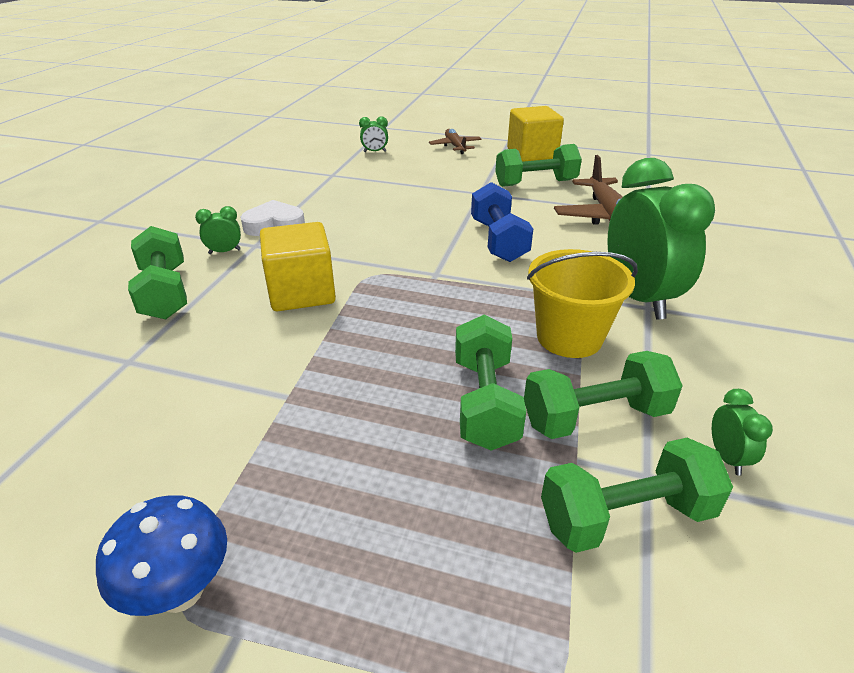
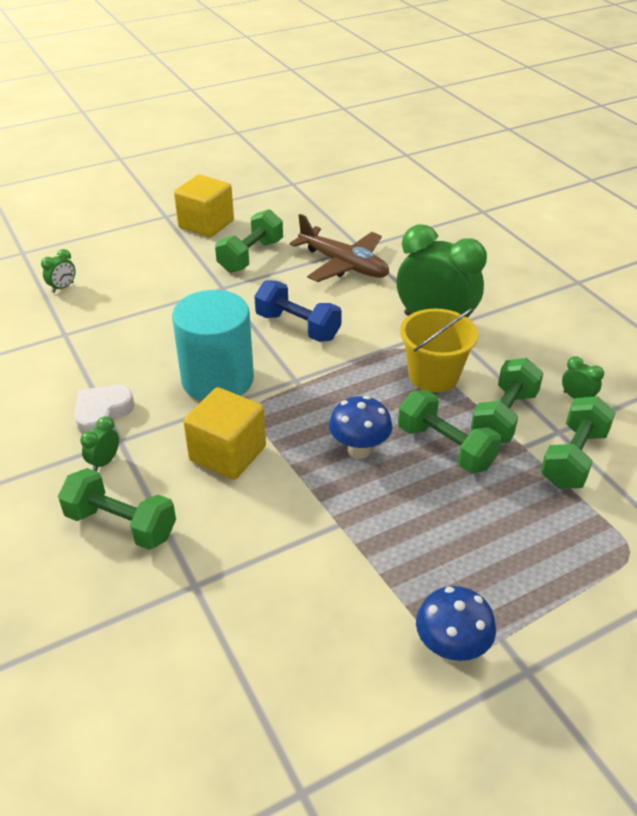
camera: 45 degrees left, 5 degrees up
(378, 244) = (217, 380): none -> turquoise cylinder
(401, 352) = (359, 450): none -> blue mushroom
(455, 146) = (129, 246): brown plane -> none

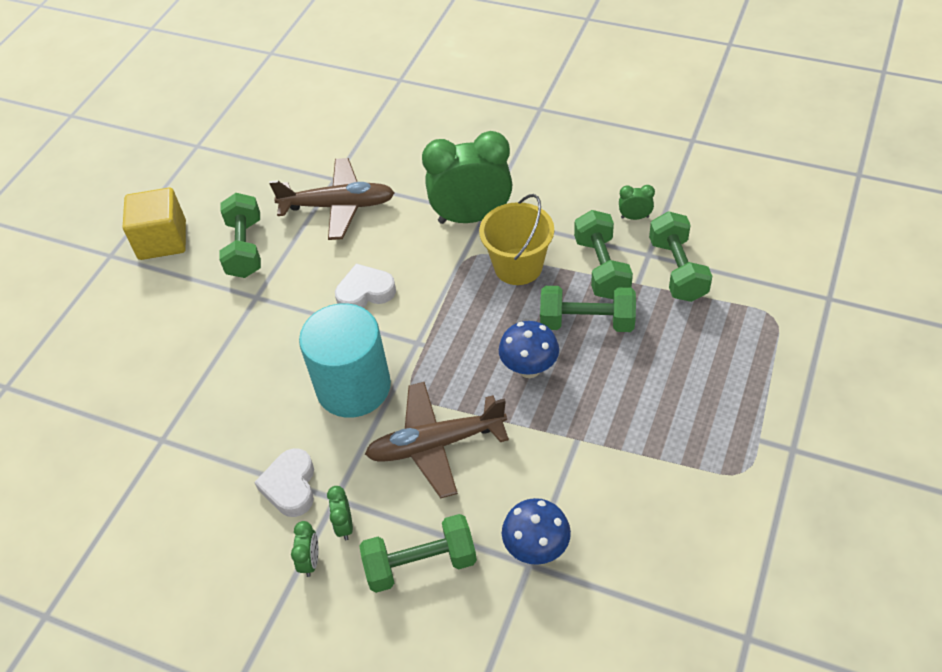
camera: 35 degrees left, 10 degrees up
(63, 287) = (99, 396): green clock -> green clock (310, 561)
(227, 453) = (435, 444): yellow cube -> brown plane
(298, 326) = (365, 292): blue dumbbell -> white heart
(451, 649) = (737, 471): blue mushroom -> blue mushroom (536, 549)

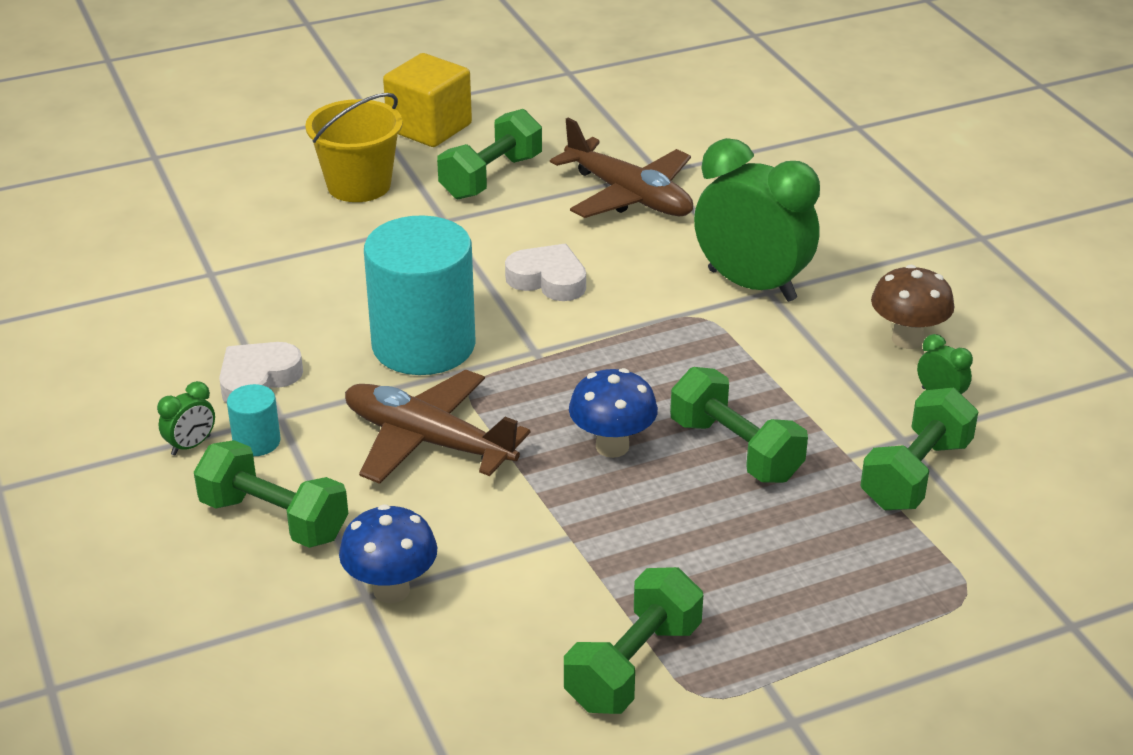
camera: 40 degrees right, 15 degrees down
(344, 525) = (256, 442): green clock -> turquoise cylinder
(518, 266) = (736, 356): yellow bucket -> yellow bucket (359, 185)
(581, 195) = (907, 339): none -> brown mushroom
(602, 268) = (828, 416): green dumbbell -> green dumbbell (633, 666)

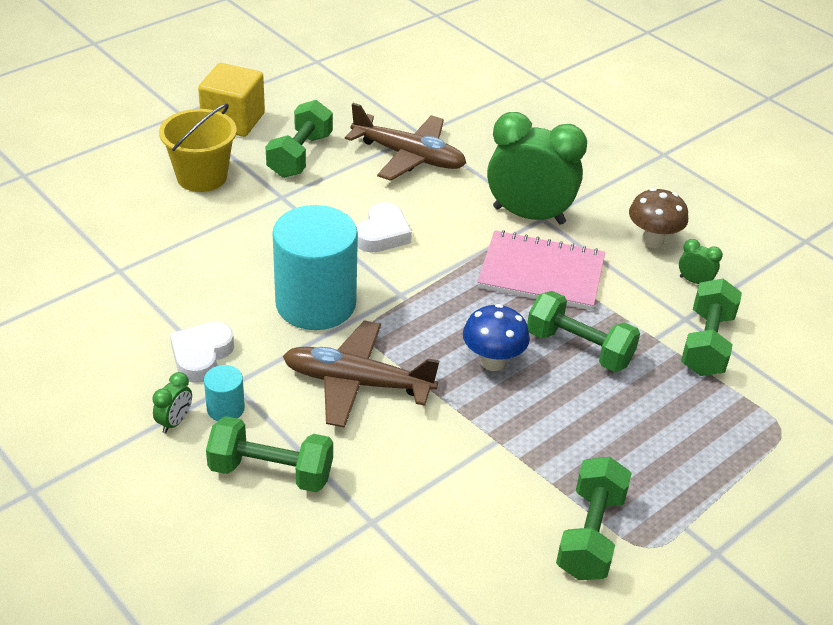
camera: 20 degrees left, 5 degrees up
(391, 590) = (388, 512): blue mushroom -> none
(548, 280) = (382, 234): white heart -> white heart turned 105 degrees clockwise
(732, 355) = (541, 273): none -> pink notebook

